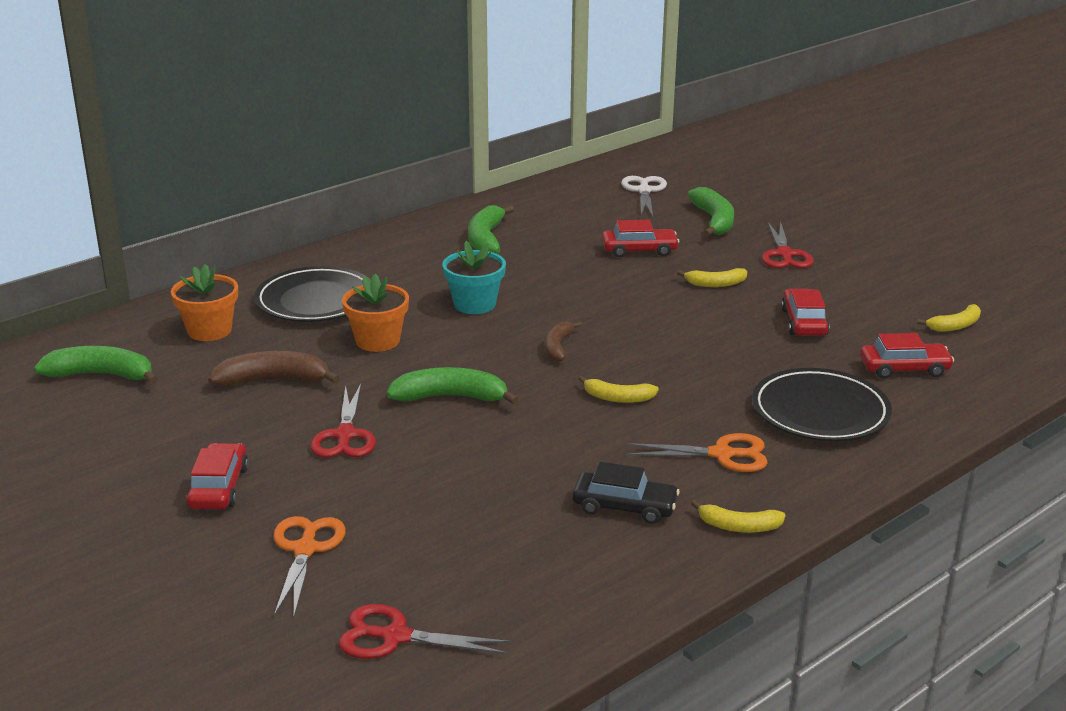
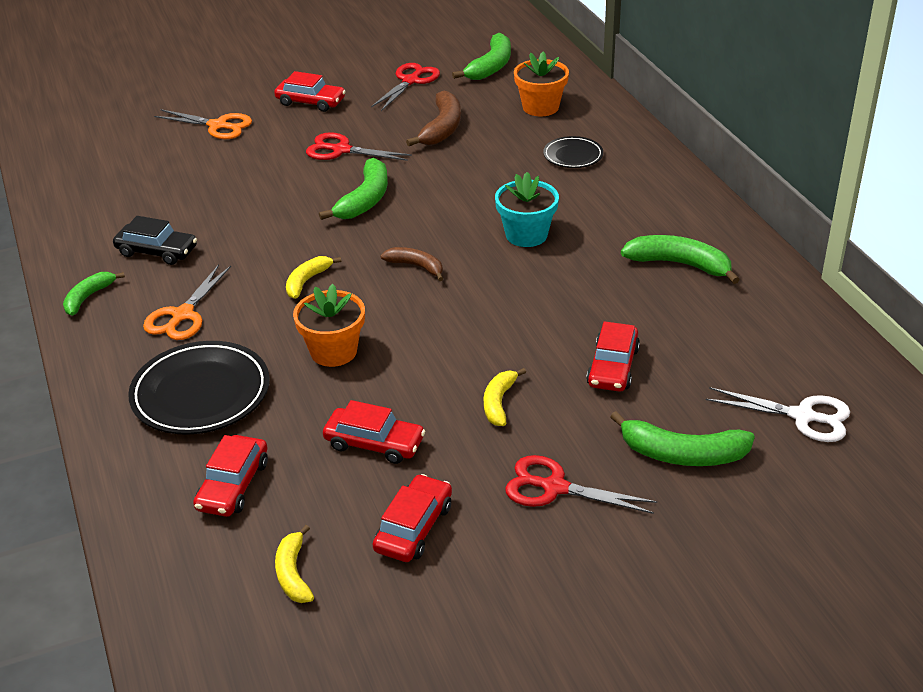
camera: 110 degrees right, 10 degrees up
(315, 301) = (573, 155): black plate -> black plate, size x0.54
(378, 341) = (481, 177): orange flower pot -> orange flower pot (333, 351)
(395, 637) = (109, 146): red scissors -> red scissors (411, 81)
(624, 506) = (157, 251): black car -> black car turned 105 degrees counterclockwise
(739, 526) = (88, 297): yellow banana -> green banana
(869, 293) = (414, 527): none -> red car

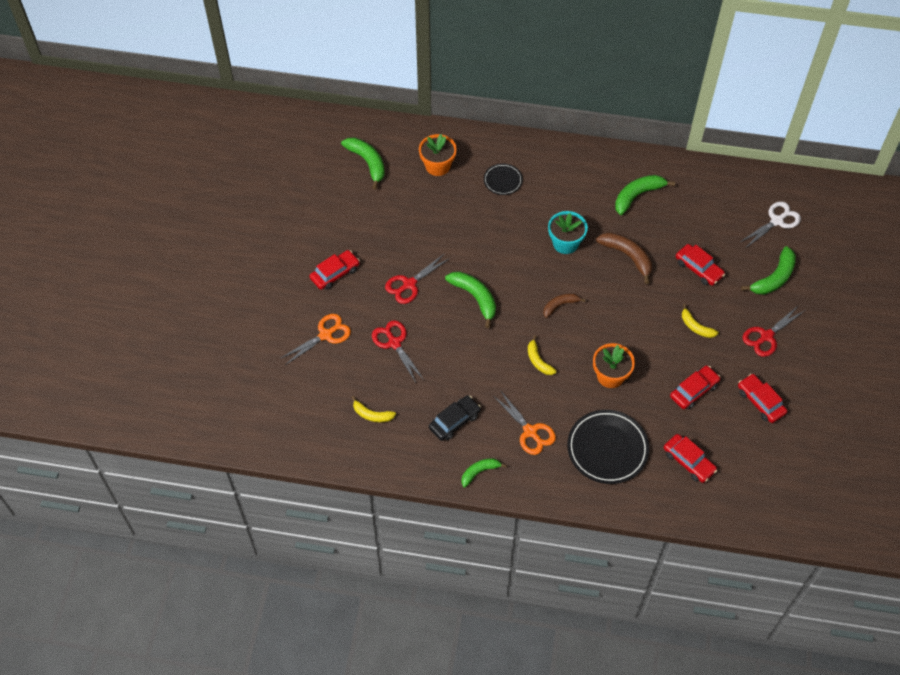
camera: 60 degrees left, 20 degrees up
(88, 297) = (479, 472): green banana -> green banana turned 90 degrees clockwise
(293, 573) = (762, 461): yellow banana -> yellow banana (372, 415)
(411, 81) = (351, 211): red scissors -> red scissors (394, 343)
(442, 128) = (423, 224): brown banana -> brown banana (627, 256)

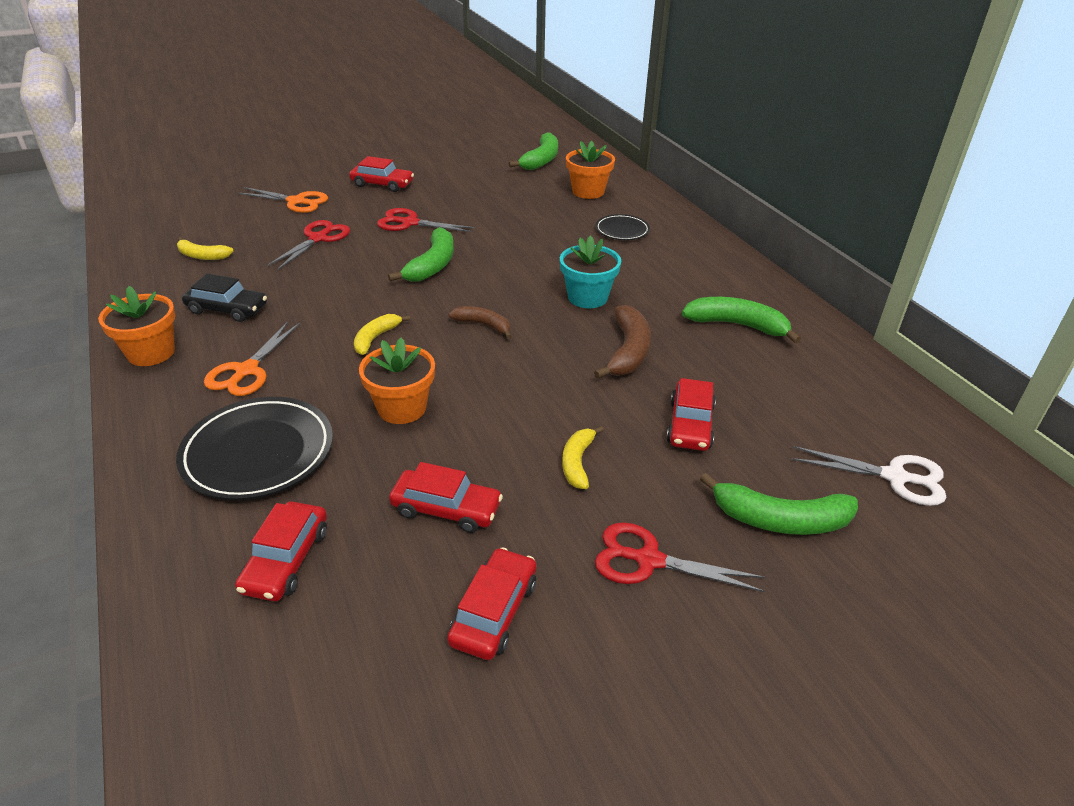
camera: 55 degrees right, 20 degrees down
(372, 415) = (202, 256): yellow banana -> yellow banana turned 60 degrees counterclockwise
(479, 472) = (151, 353): green banana -> orange flower pot

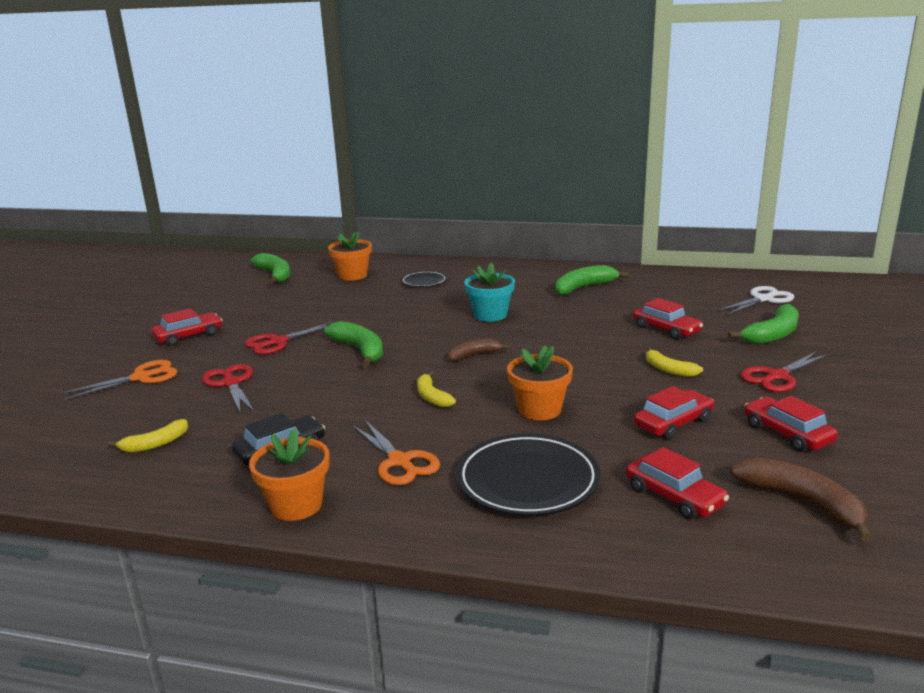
camera: 50 degrees left, 15 degrees down
(628, 351) = (570, 322): brown banana -> brown banana (802, 503)

